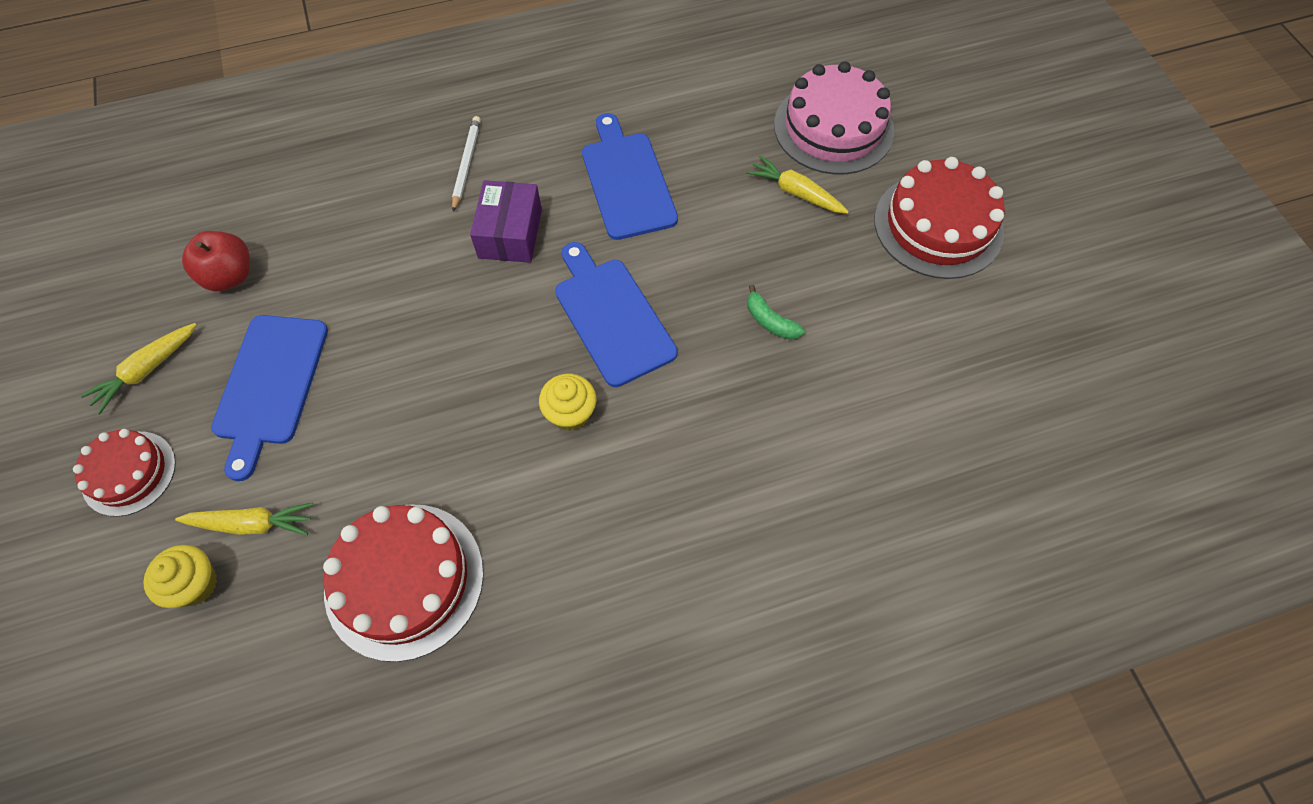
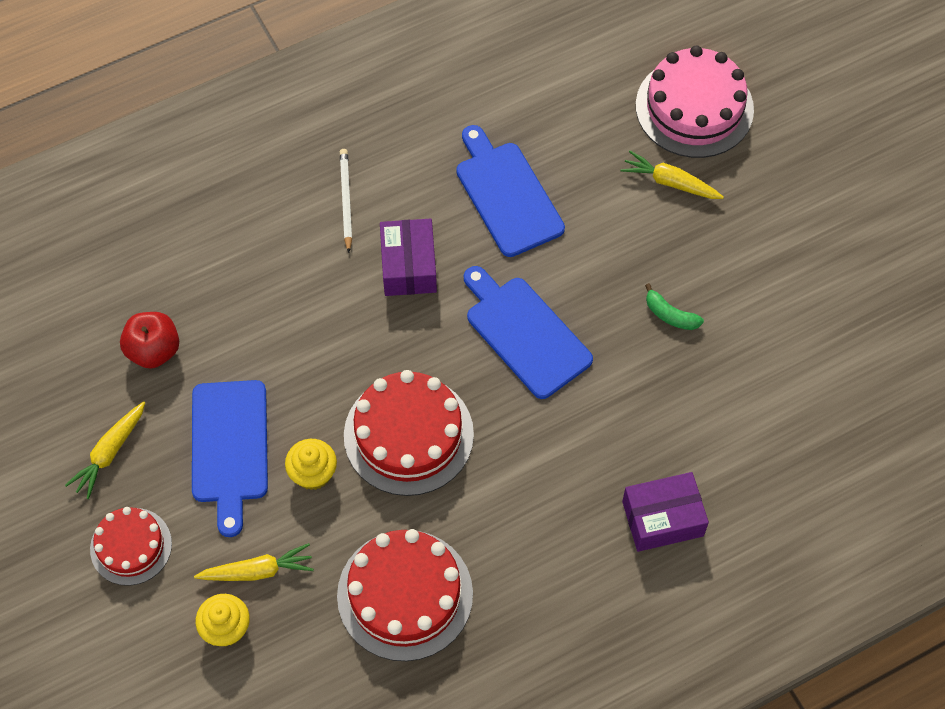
camera: 10 degrees left, 0 degrees up
(570, 413) = (509, 429): yellow cupcake -> yellow cupcake (313, 473)
(718, 542) = (662, 519): none -> purple box
(938, 225) = (808, 196): red cake -> red cake (408, 435)

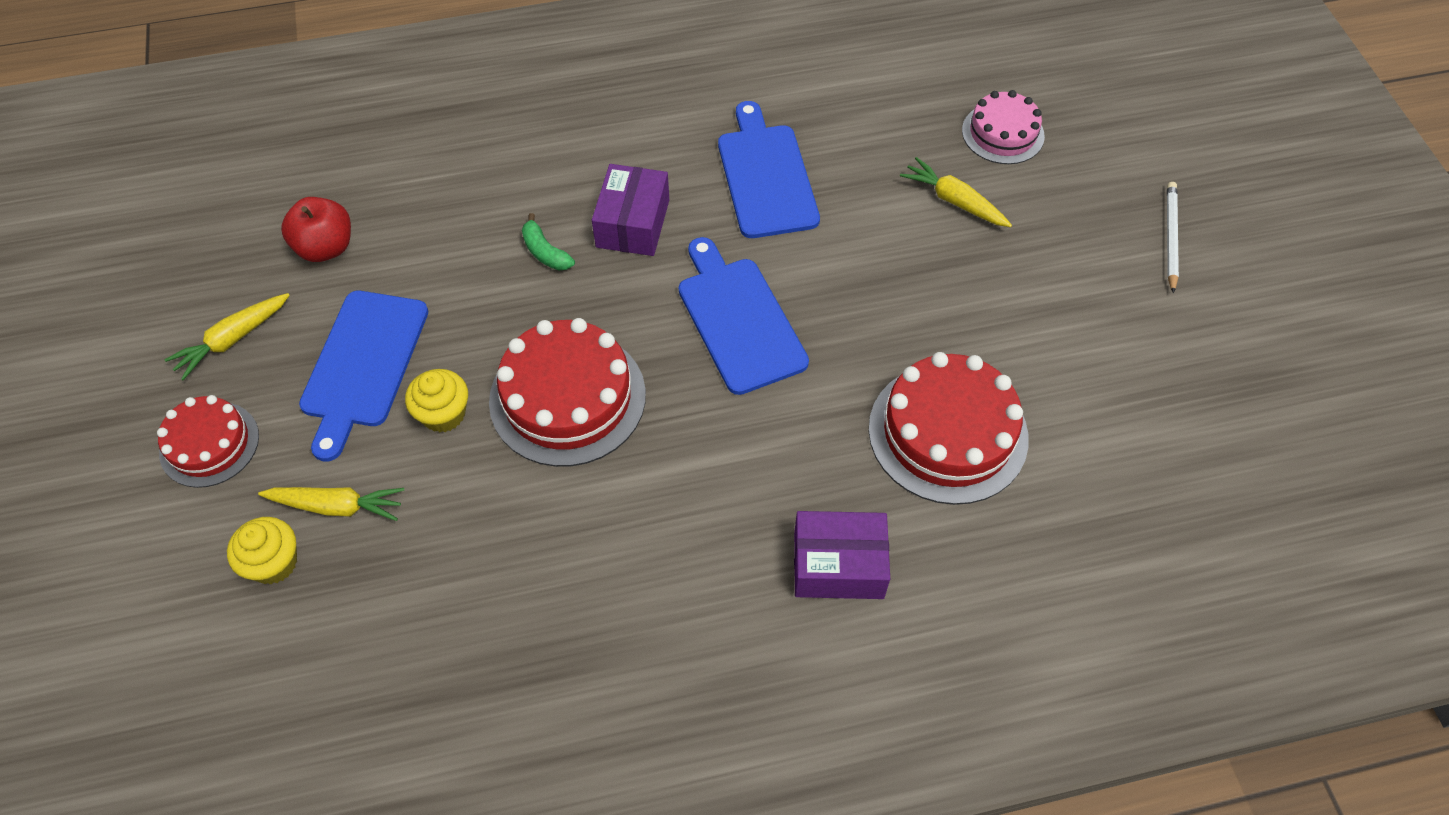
camera: 15 degrees right, 5 degrees down
(345, 200) = (589, 146): white pencil -> white pencil (1170, 237)
(405, 594) = (496, 577): red cake -> red cake (948, 433)
(670, 315) = (914, 337): green banana -> green banana (545, 252)
(694, 107) = (1003, 133): pink cake -> pink cake, size x0.61

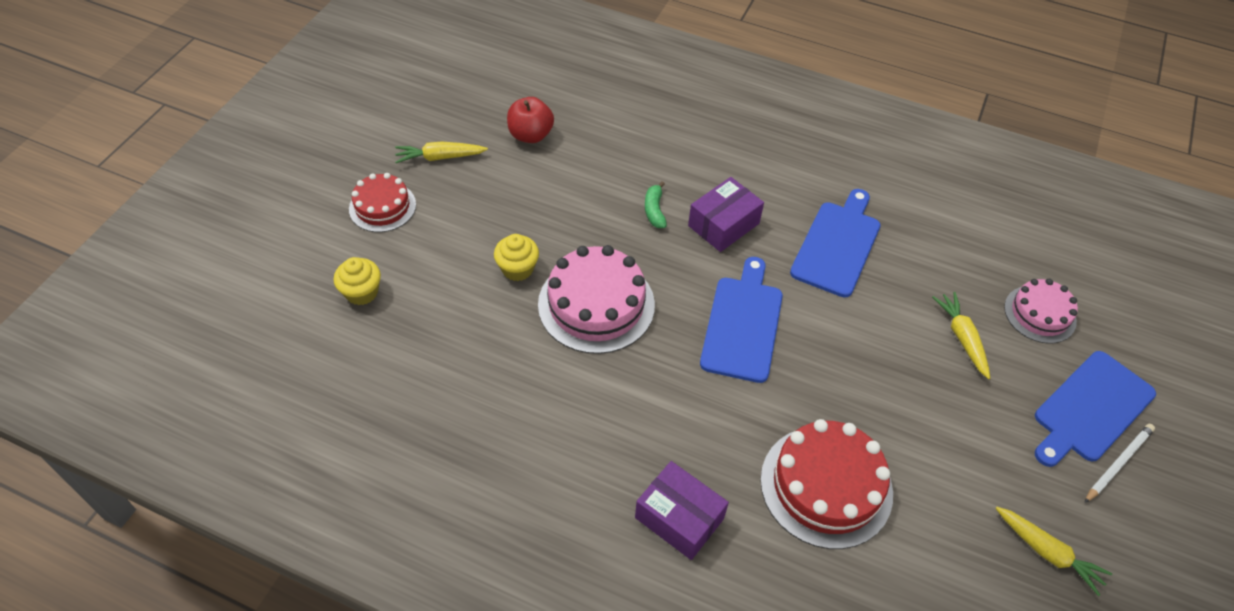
camera: 35 degrees right, 5 degrees down
(337, 506) = (418, 283): yellow carrot -> yellow carrot (1047, 552)
(363, 365) = (497, 213): blue cutting board -> blue cutting board (1091, 409)
(567, 397) = (596, 304): red cake -> pink cake

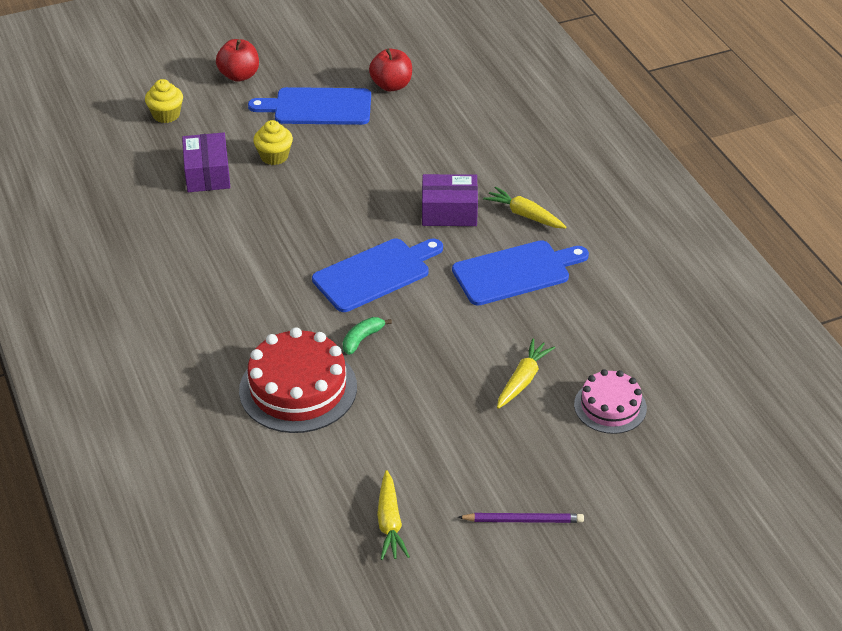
camera: 45 degrees right, 10 degrees down
(382, 207) = (239, 75): red cake -> red apple
(440, 157) = (313, 67): yellow carrot -> yellow carrot (525, 215)
(596, 304) = (295, 205): pink cake -> none
(654, 210) = (412, 176): green banana -> green banana (362, 339)
(679, 518) = (186, 341): purple box -> purple box (207, 174)
(1091, 409) = (555, 480): blue cutting board -> blue cutting board (318, 107)
(1118, 463) = (523, 520): white pencil -> purple pencil

